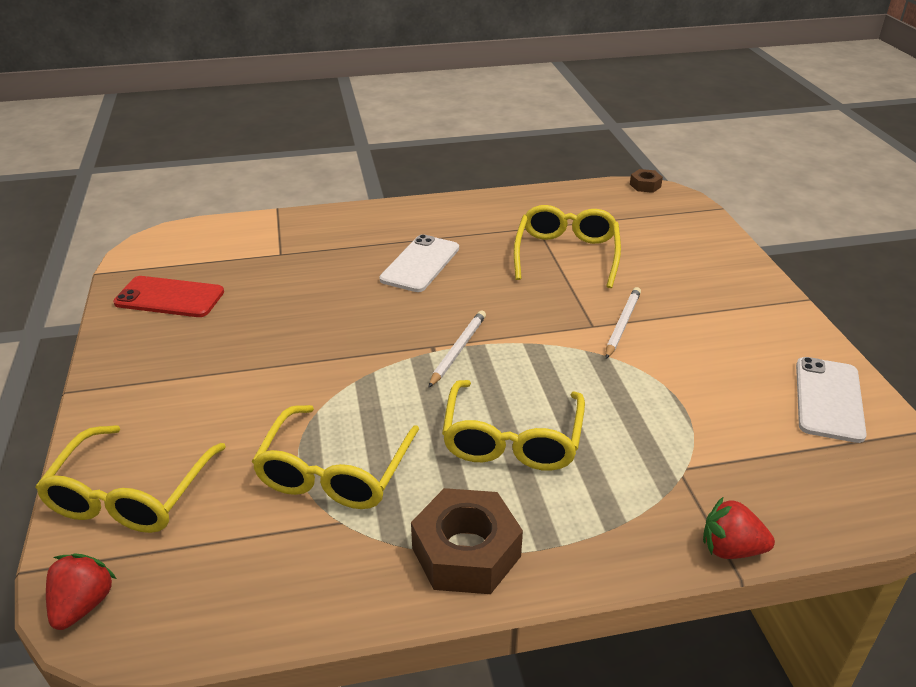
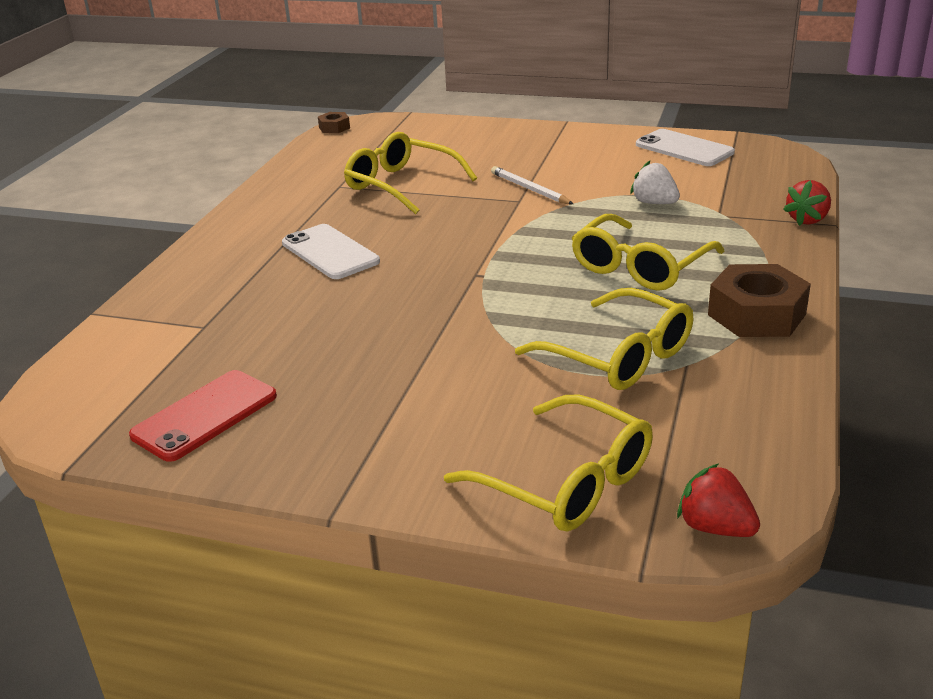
camera: 60 degrees left, 5 degrees down
(458, 350) = (494, 264): white pencil -> none
(512, 440) = (639, 267): yellow glasses -> yellow glasses turned 90 degrees clockwise
(665, 413) = (654, 203): none -> white strawberry

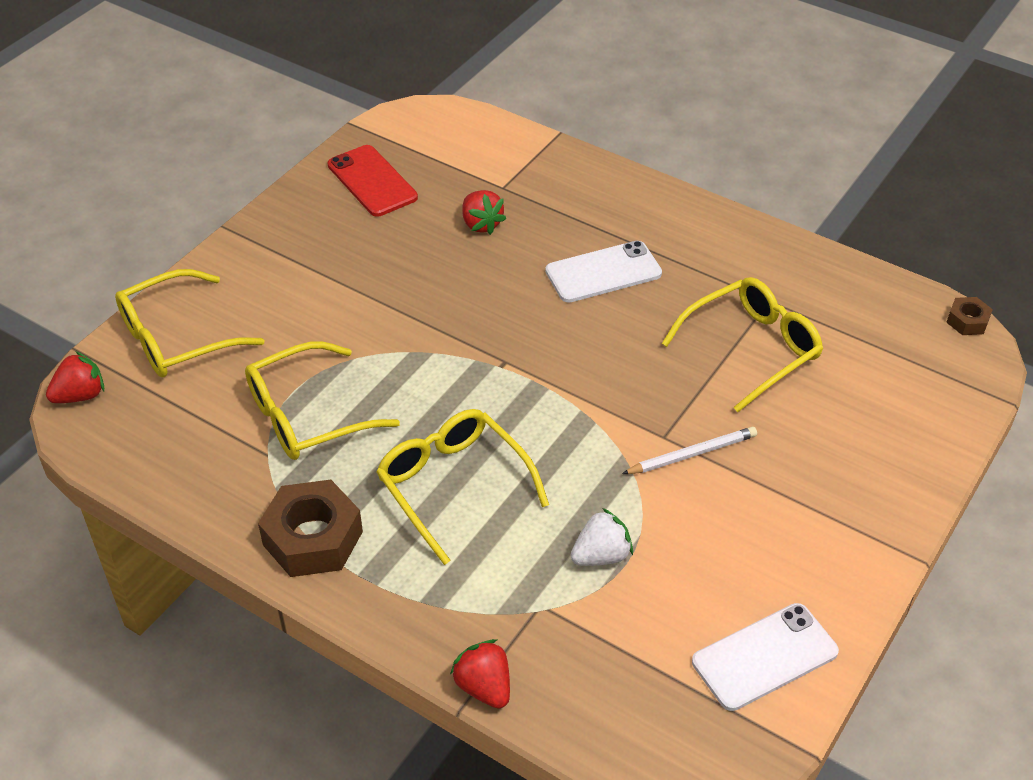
camera: 105 degrees right, 15 degrees up
(274, 326) = (481, 224): none -> red strawberry

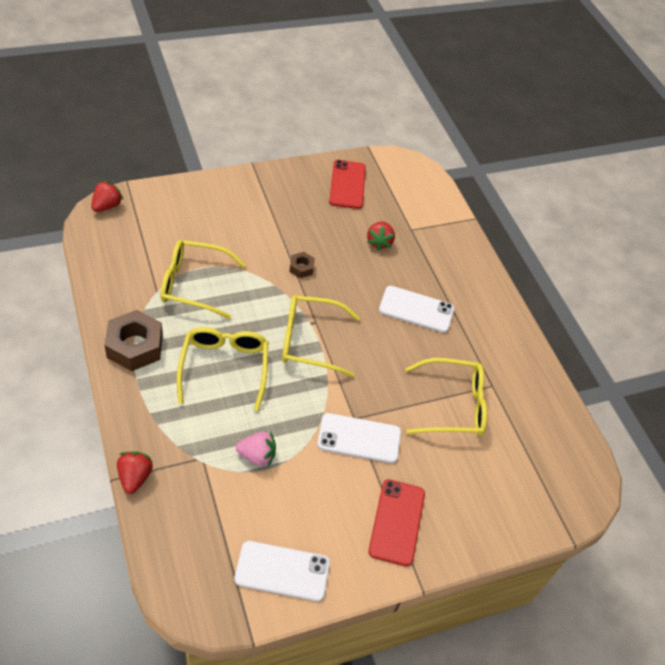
camera: 30 degrees right, 5 degrees up
(80, 395) = (107, 206): red strawberry -> red strawberry turned 60 degrees counterclockwise
(175, 338) = (174, 206): yellow glasses -> yellow glasses (309, 341)
(601, 555) = (257, 456): white strawberry -> pink strawberry
(692, 454) = (359, 438): white pencil -> white phone
(825, 513) = (397, 522): none -> red phone
(967, 321) = (599, 477): brown nut -> brown nut (301, 268)

